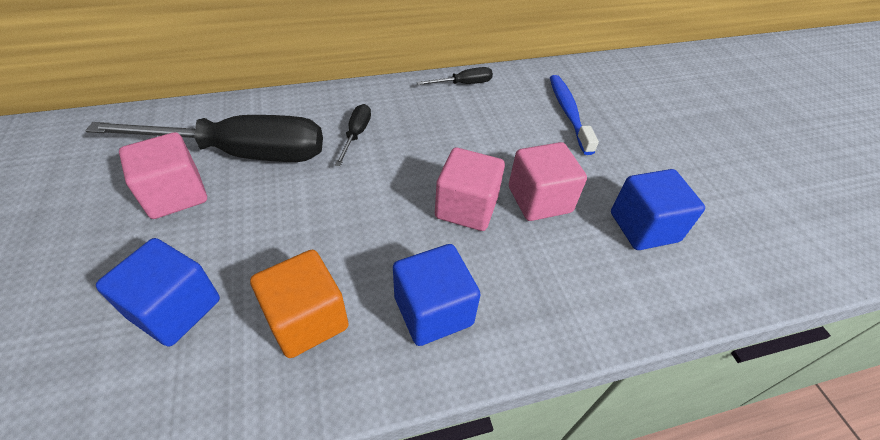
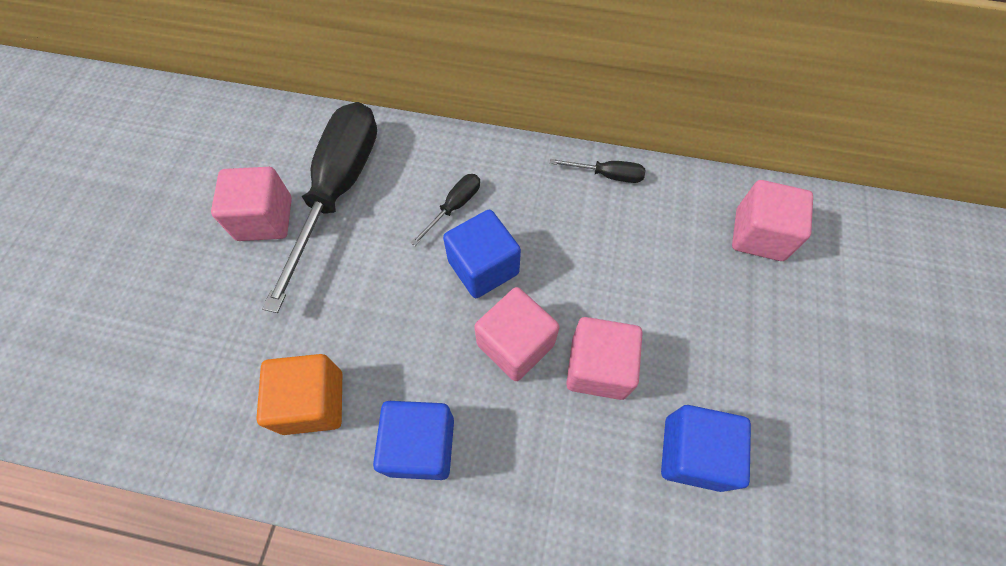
camera: 30 degrees right, 15 degrees up
(175, 308) = (220, 342): blue cube -> blue cube (483, 267)
(242, 153) = (338, 191): black screwdriver -> black screwdriver turned 105 degrees counterclockwise
(568, 113) = (708, 262): blue toothbrush -> none
(588, 89) = (759, 235): none -> pink cube

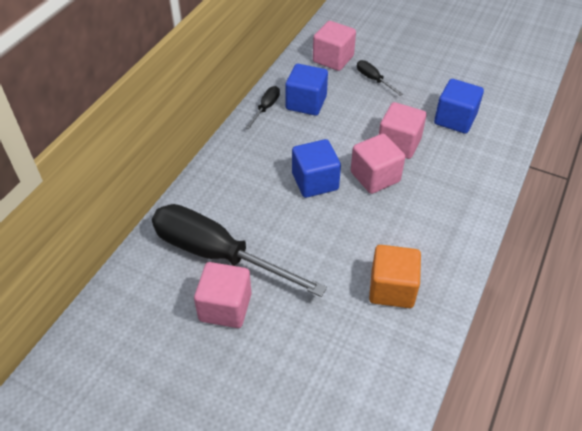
camera: 75 degrees left, 15 degrees down
(420, 445) = (432, 234): blue cube -> blue cube (306, 103)
(454, 207) = (260, 188): black screwdriver -> black screwdriver (373, 80)

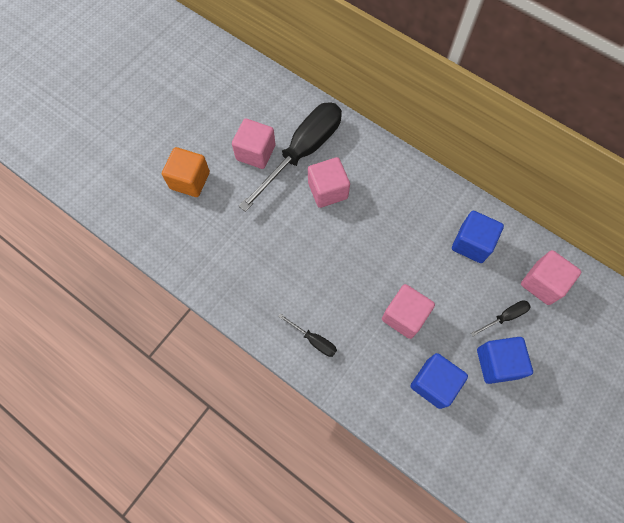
camera: 100 degrees right, 20 degrees up
(266, 108) = (467, 207): black screwdriver -> black screwdriver (314, 340)
(315, 181) = (366, 232): blue cube -> blue cube (497, 363)
(375, 177) = (364, 283): pink cube -> pink cube (327, 190)
(392, 289) = (245, 266): orange cube -> orange cube (190, 180)

